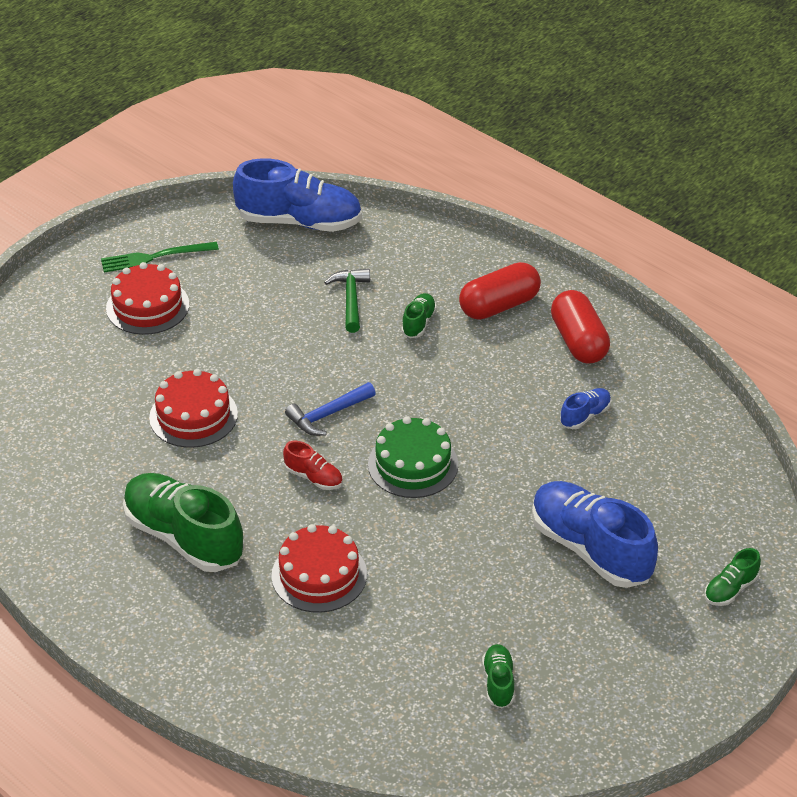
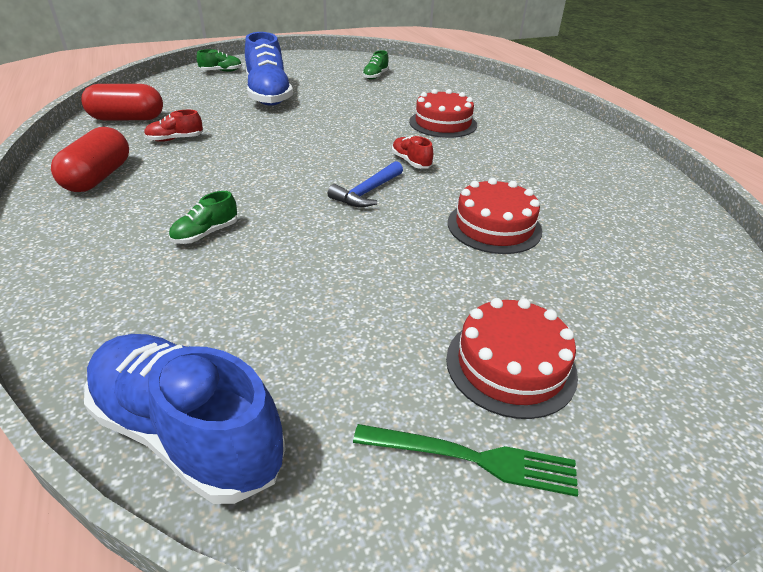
camera: 155 degrees left, 5 degrees down
(184, 537) = (531, 159): green shoe -> none
(328, 415) = (367, 192): blue hammer -> blue hammer turned 135 degrees clockwise
(351, 299) = (245, 280): green hammer -> none
(413, 464) = (330, 149): green cake -> none
(499, 306) = (112, 223): red capsule -> red capsule (127, 119)
(585, 416) = (175, 139): blue shoe -> red shoe

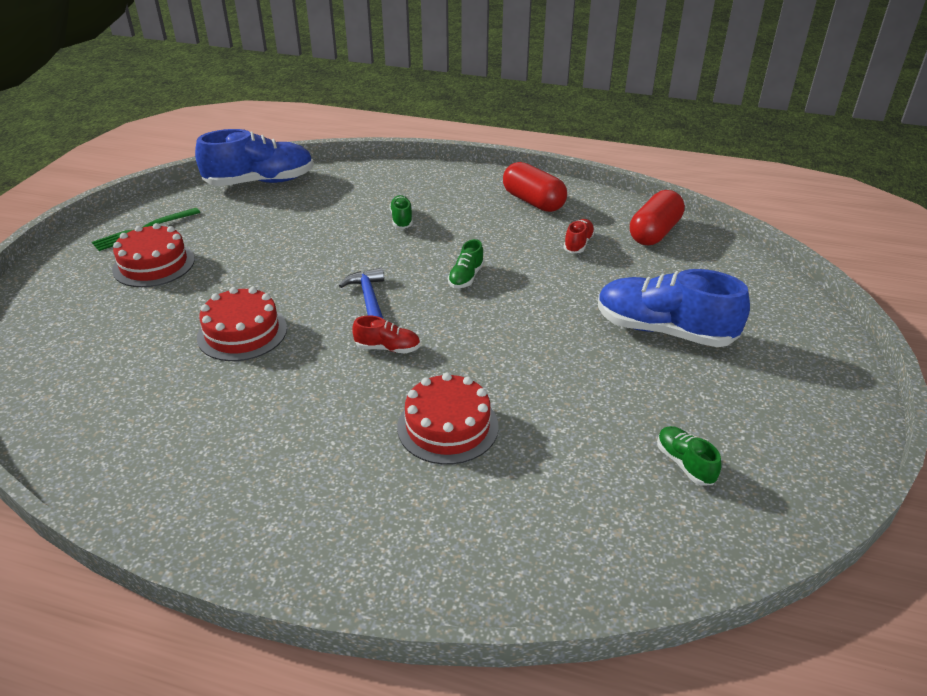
camera: 130 degrees right, 0 degrees up
(221, 71) = (794, 325): green shoe -> green shoe (466, 277)

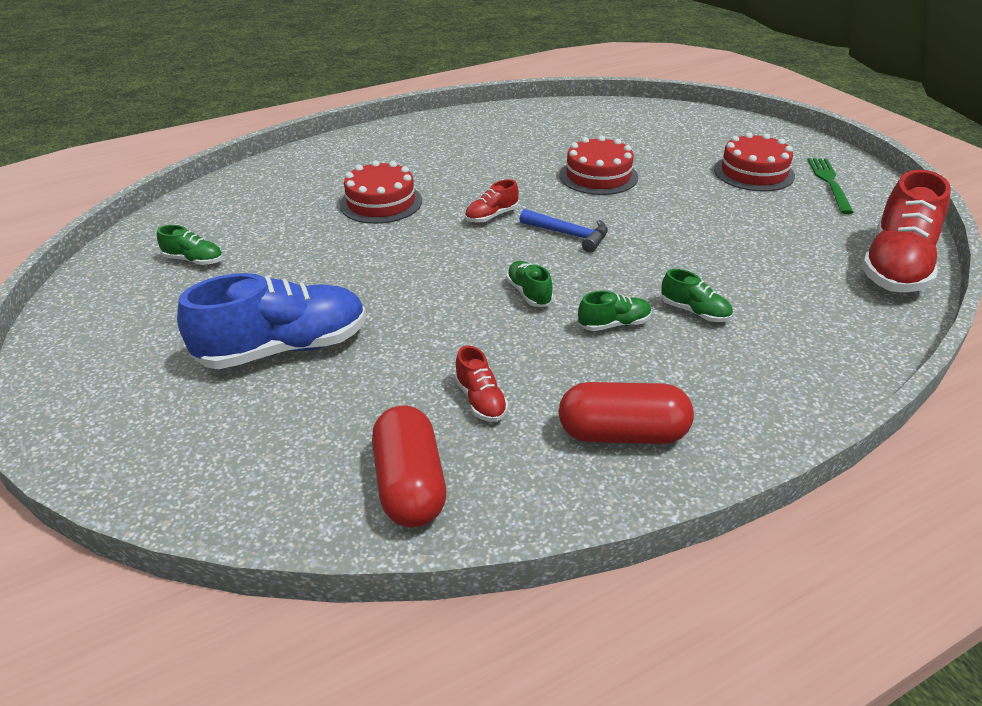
camera: 135 degrees right, 0 degrees up
(260, 182) = (896, 266): blue shoe -> red shoe
(453, 237) = (614, 324): none -> green shoe

